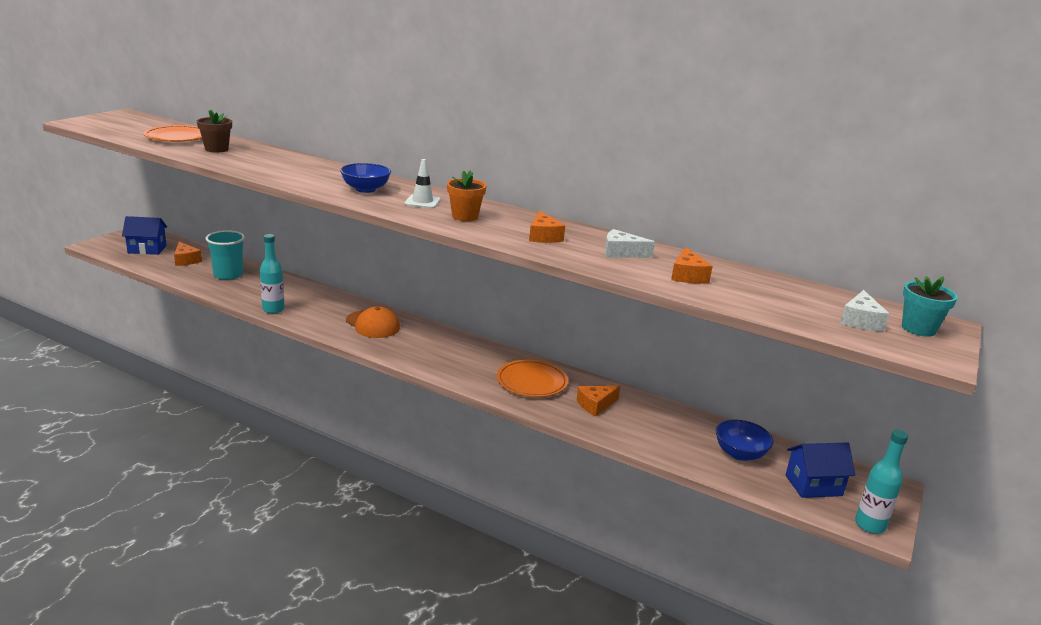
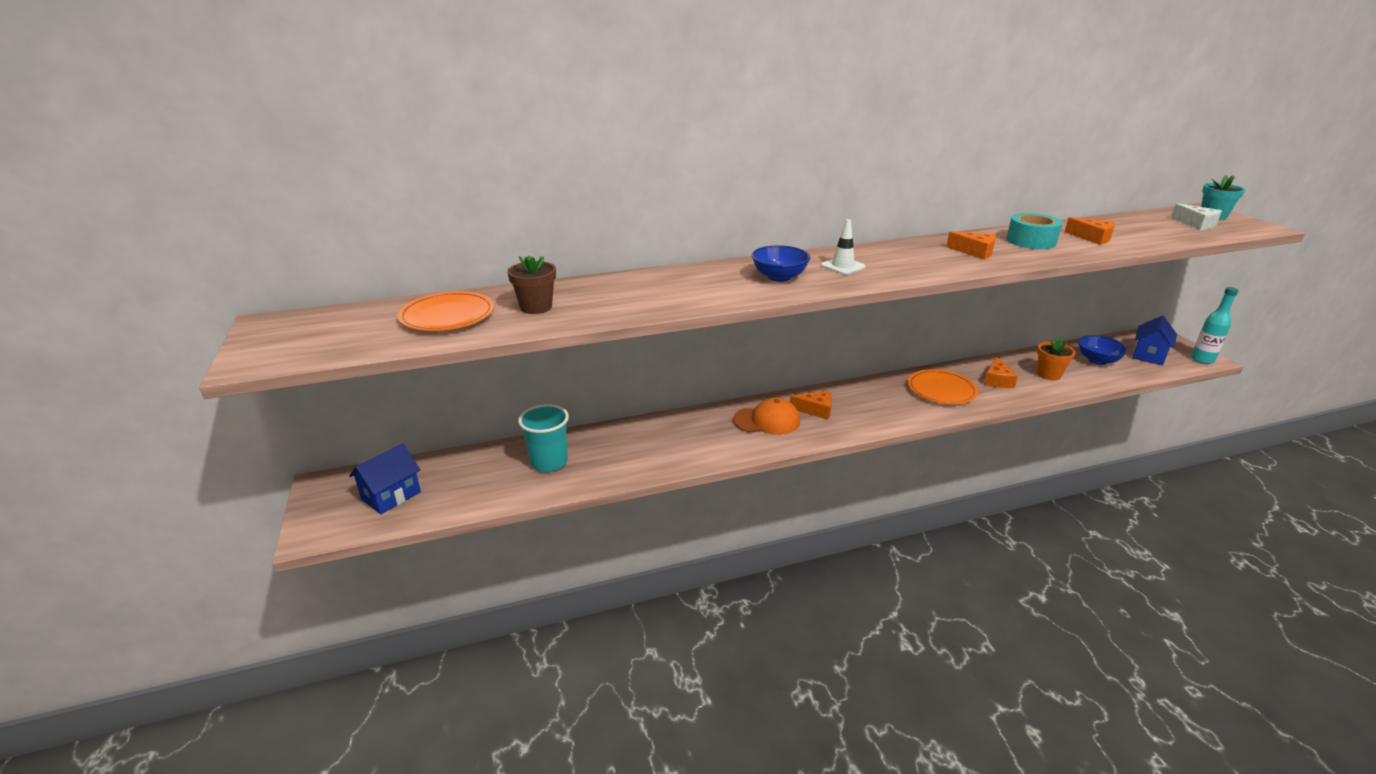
camera: 45 degrees left, 5 degrees up
(186, 260) = (467, 477): orange cheese -> orange cheese (815, 410)
(273, 309) = (673, 463): turquoise bottle -> none
(465, 216) = (900, 263): orange flower pot -> orange flower pot (1048, 374)
(621, 253) = (1031, 241): white cheese -> turquoise tape

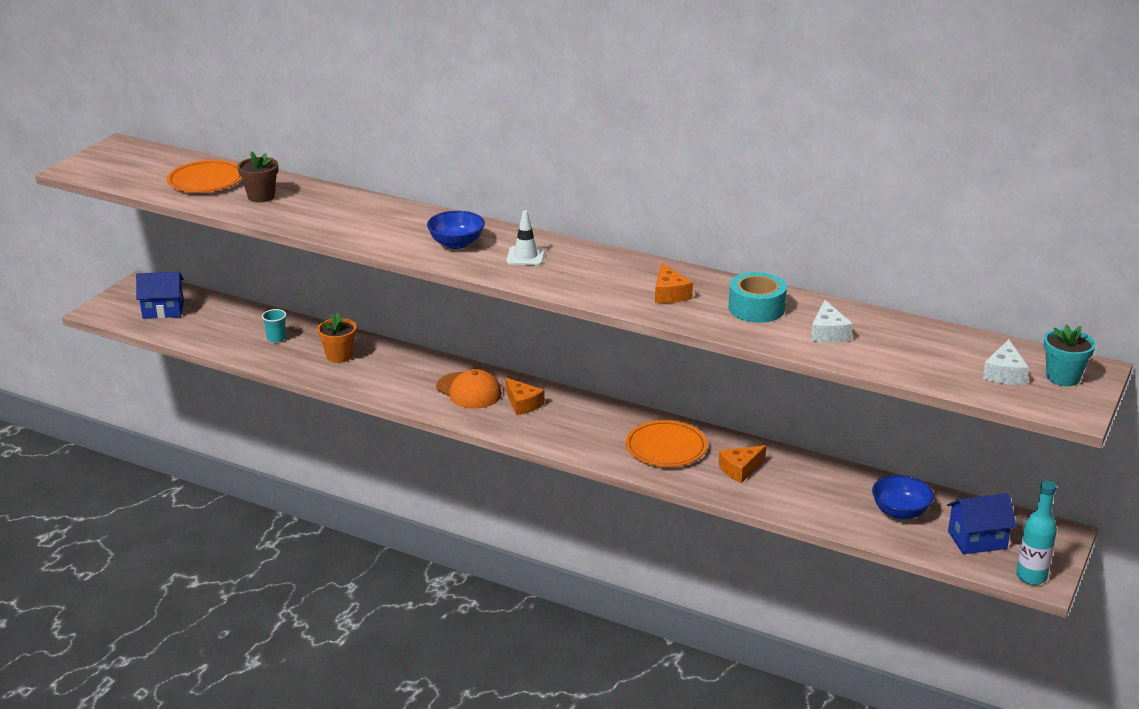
camera: 45 degrees right, 0 degrees up
(549, 462) = (276, 338): turquoise cup -> turquoise cup, size x0.54
(1048, 374) = (807, 493): orange flower pot -> orange flower pot (339, 356)
(1092, 238) = (828, 333): orange cheese -> white cheese

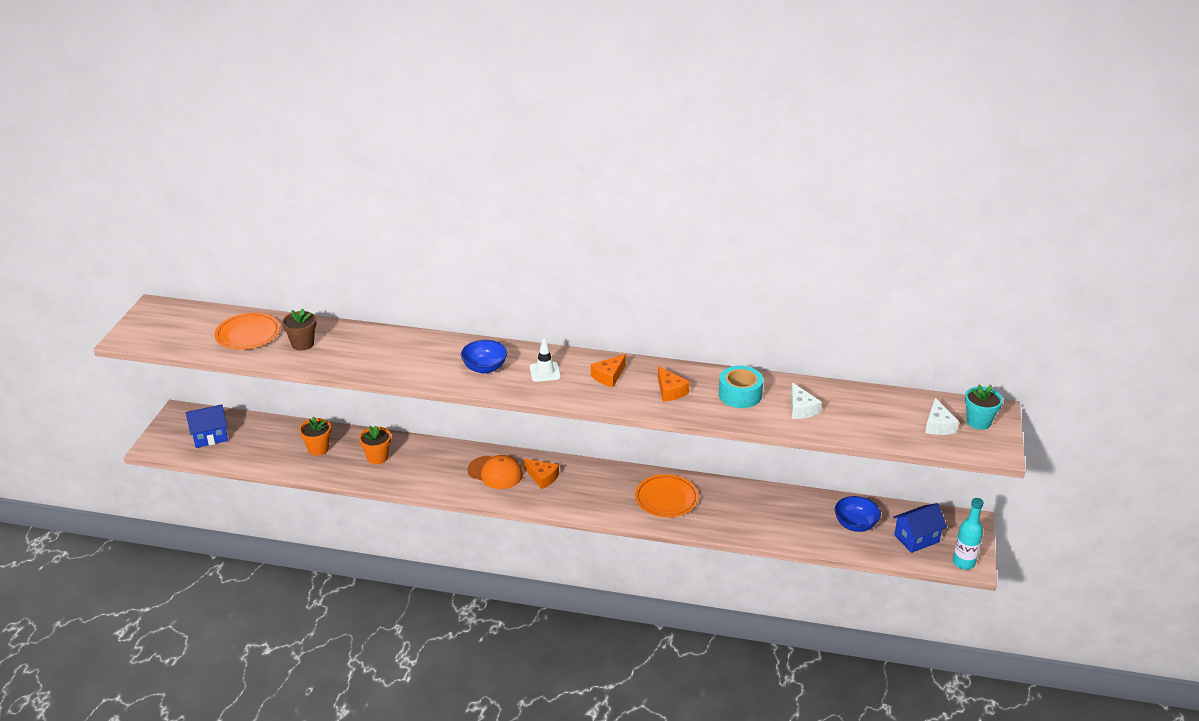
camera: 15 degrees left, 5 degrees up
(276, 338) = (318, 449): turquoise cup -> orange flower pot
(740, 469) = (728, 508): orange cheese -> orange cheese (609, 376)

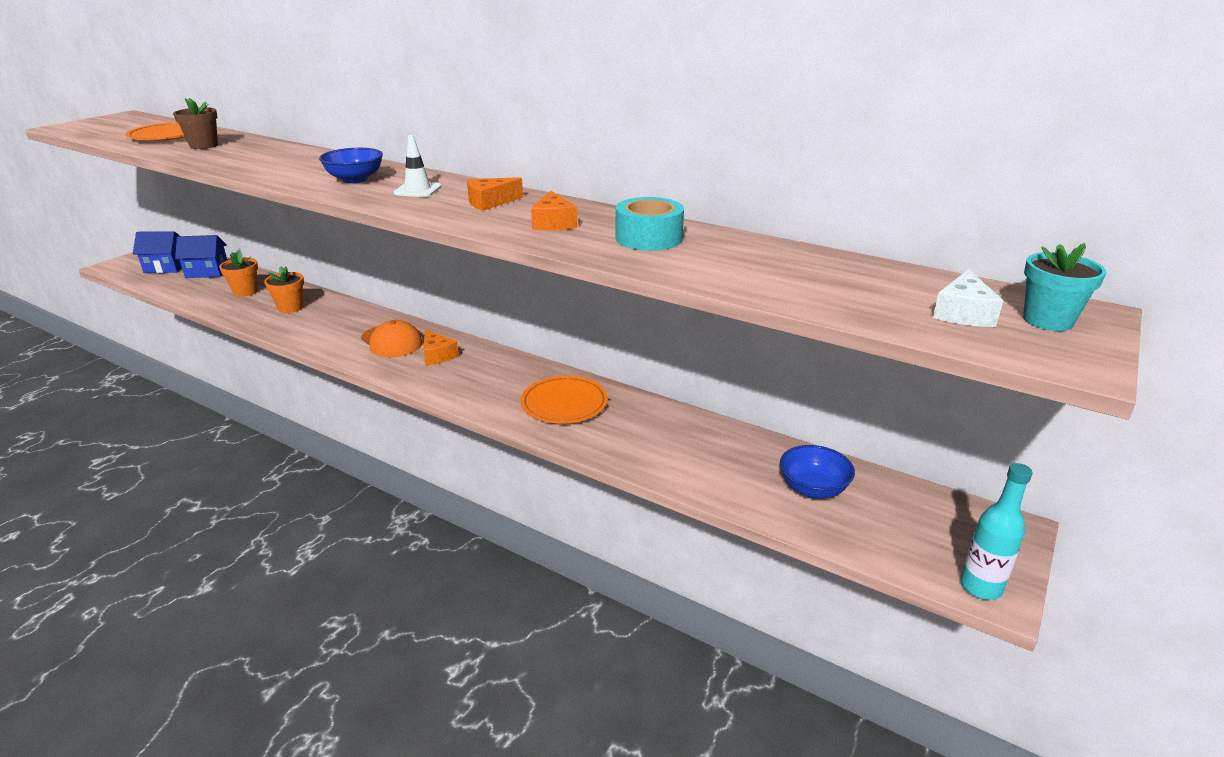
camera: 20 degrees right, 5 degrees down
(801, 409) = (729, 263): white cheese -> none
(916, 538) = (907, 530): blue house -> blue house (207, 272)

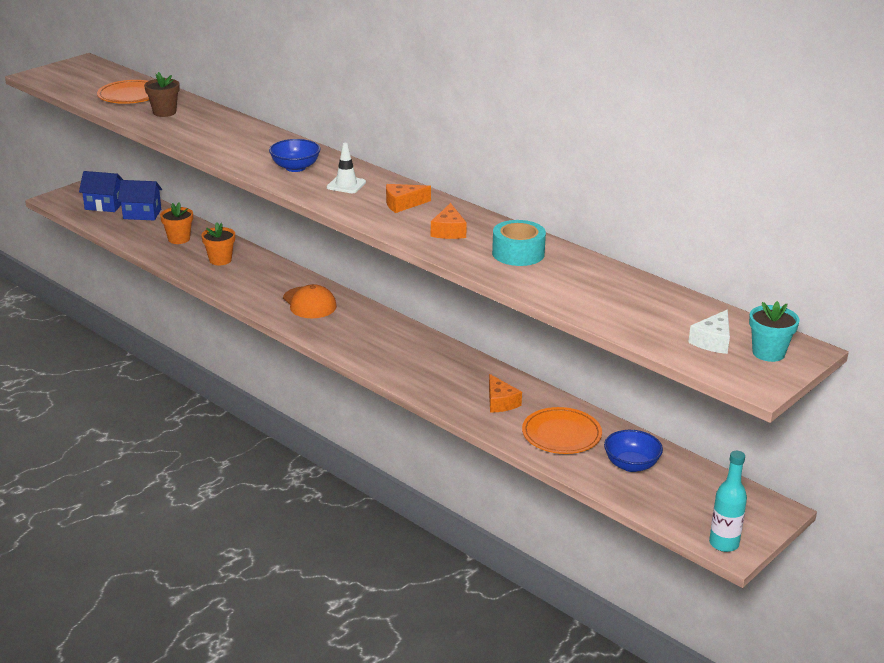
camera: 10 degrees right, 0 degrees up
(437, 355) = (348, 320): orange cheese -> orange cheese (500, 402)
(564, 403) = (450, 375): orange plate -> orange plate (561, 434)

